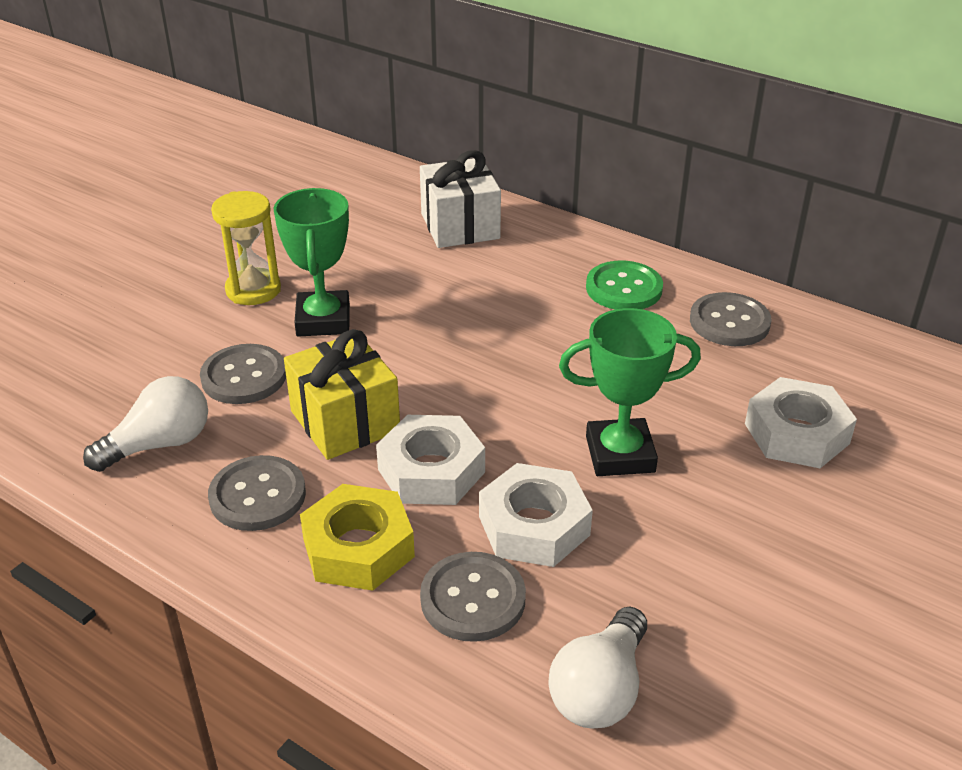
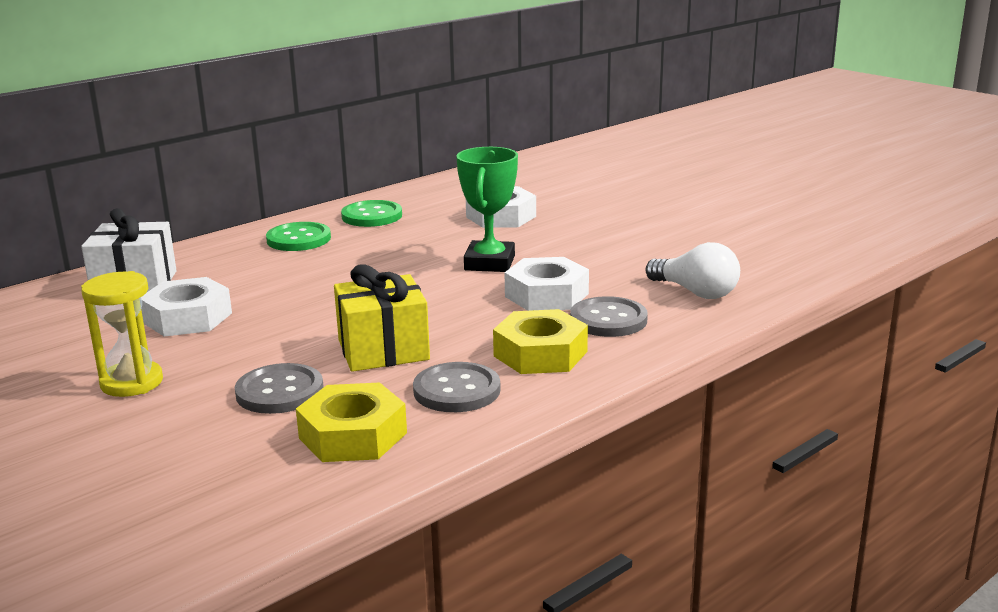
camera: 75 degrees left, 15 degrees down
(160, 444) = (353, 435): white light bulb -> yellow nut
(323, 320) = (223, 351): green trophy -> none
(431, 471) = (468, 322): white nut -> white nut (187, 318)
(729, 322) = (372, 216): grey button -> green button

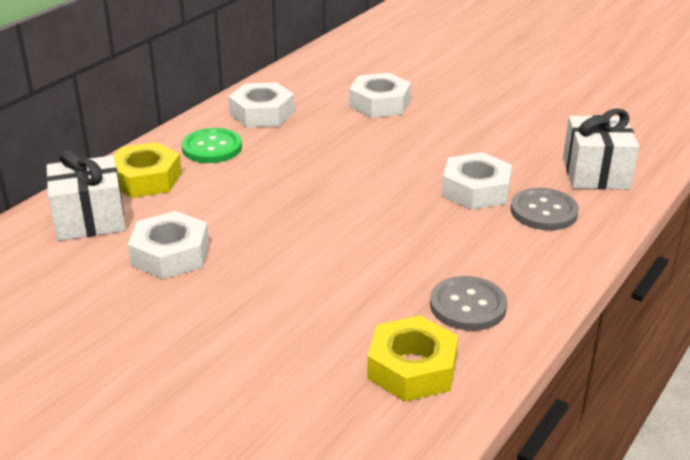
camera: 15 degrees left, 10 degrees up
(132, 382) = (170, 338): yellow hourglass -> none
(279, 392) = (315, 329): grey button -> none
(372, 216) = (262, 113): green button -> white nut
(383, 350) = (375, 269): yellow gift -> none
(489, 263) = (404, 158): green trophy -> none
(540, 354) = (511, 256): yellow nut -> yellow nut (146, 179)
(696, 292) = (595, 173): white light bulb -> white gift

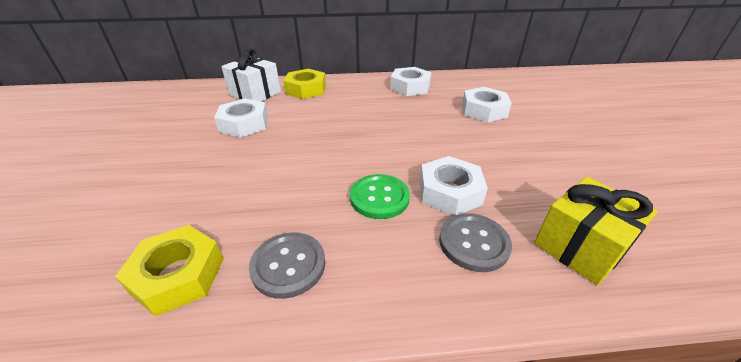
camera: 50 degrees right, 5 degrees up
(212, 148) = (357, 90): green button -> green button (379, 197)
(595, 173) = (580, 246): white gift -> yellow gift

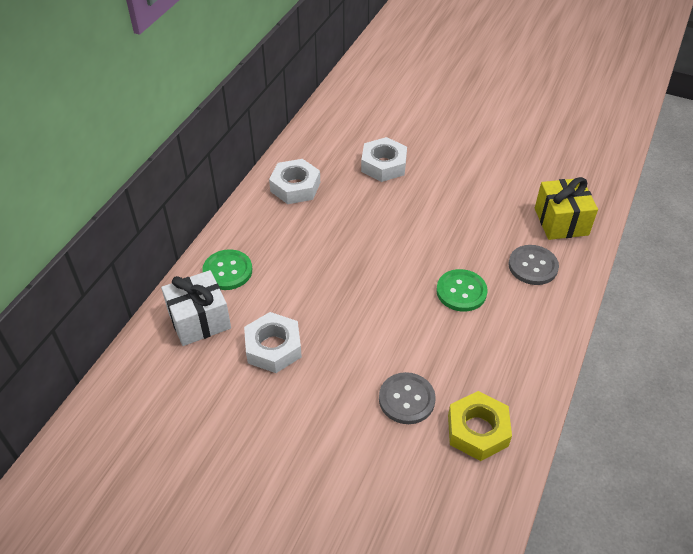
camera: 60 degrees left, 10 degrees up
(288, 265) = (501, 366): grey button -> grey button (406, 399)
(306, 89) = (227, 271): yellow nut -> green button
(449, 192) = (479, 250): white nut -> none

